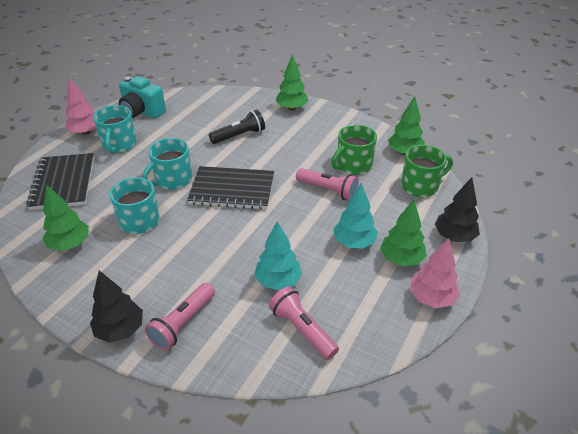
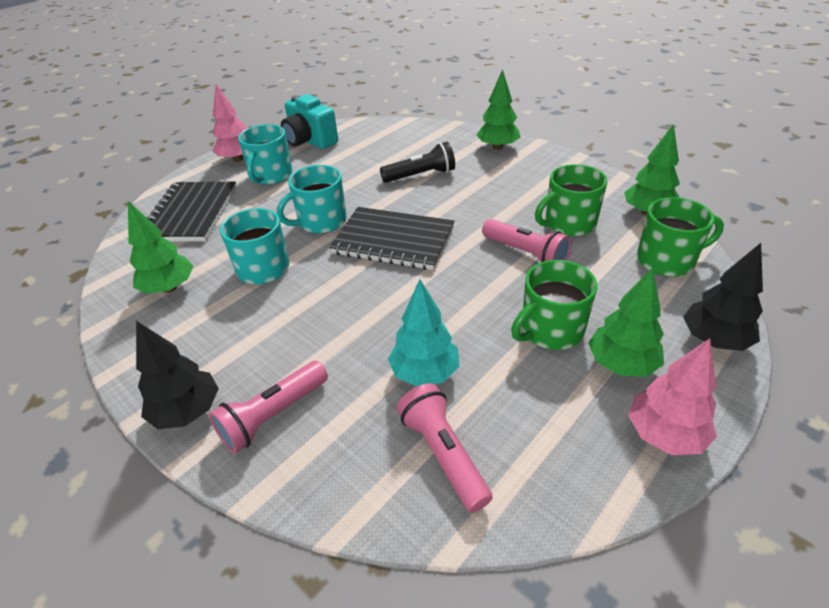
camera: 15 degrees right, 0 degrees up
(354, 242) = (550, 330): turquoise tree -> green mug

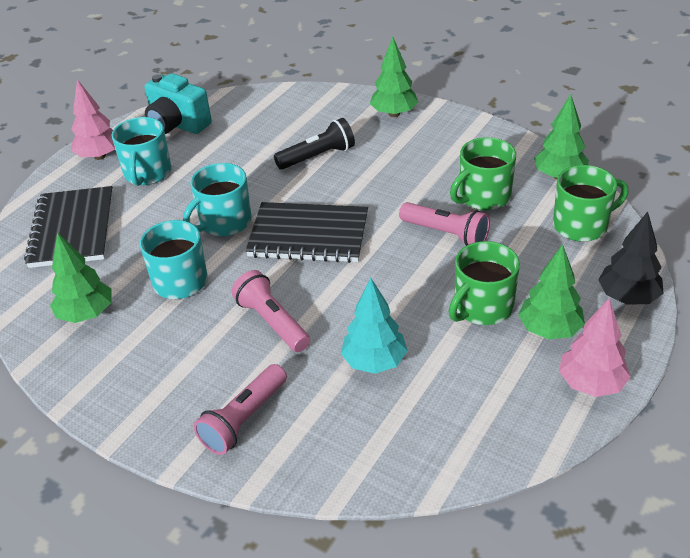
camera: 10 degrees left, 0 degrees up
(187, 412) = (160, 428): black tree -> none
(443, 454) = (408, 427): pink flashlight -> pink flashlight (272, 322)

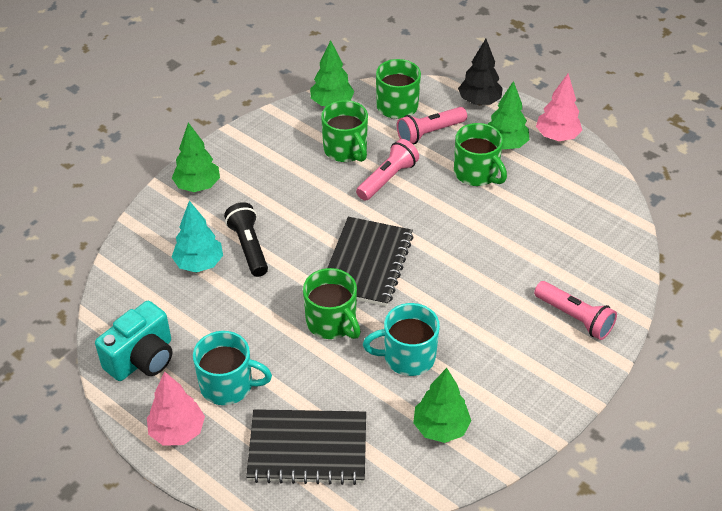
camera: 85 degrees left, 5 degrees up
(224, 222) = (332, 322): turquoise mug -> green mug
(272, 322) = (473, 295): pink flashlight -> pink flashlight (429, 133)
(374, 362) = (524, 238): turquoise tree -> turquoise tree (199, 264)

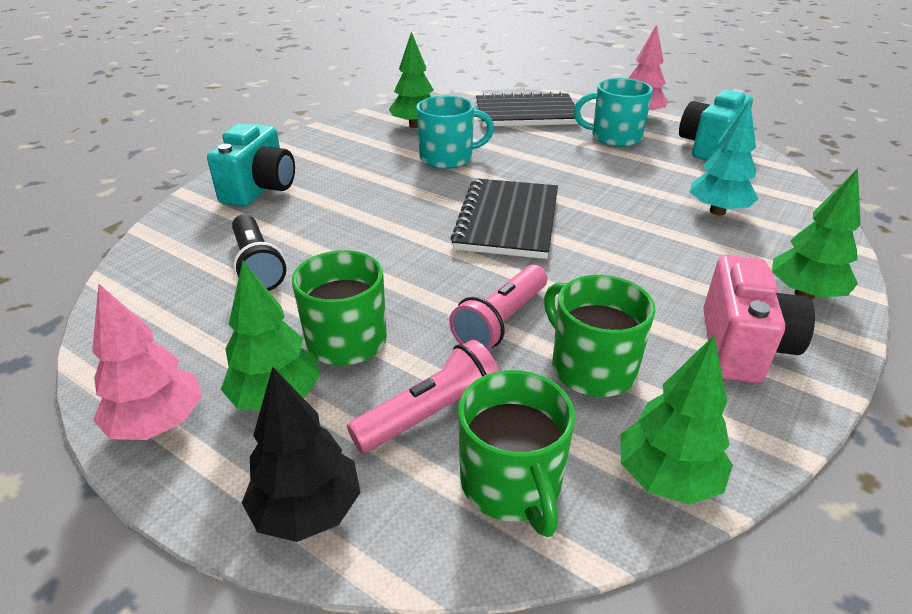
camera: 175 degrees right, 10 degrees down
(249, 247) = (668, 229): black flashlight -> black flashlight (257, 266)
(260, 156) = (742, 347): none -> pink camera
(332, 322) = (533, 175): green mug -> none
(574, 318) = (260, 189): pink flashlight -> turquoise camera

